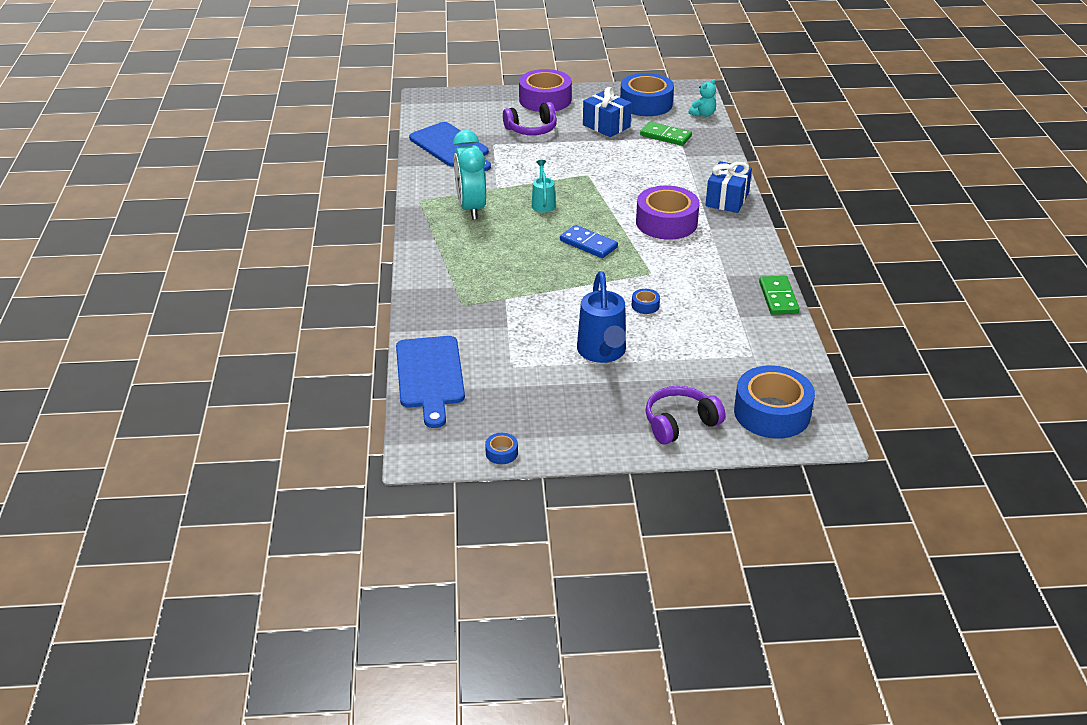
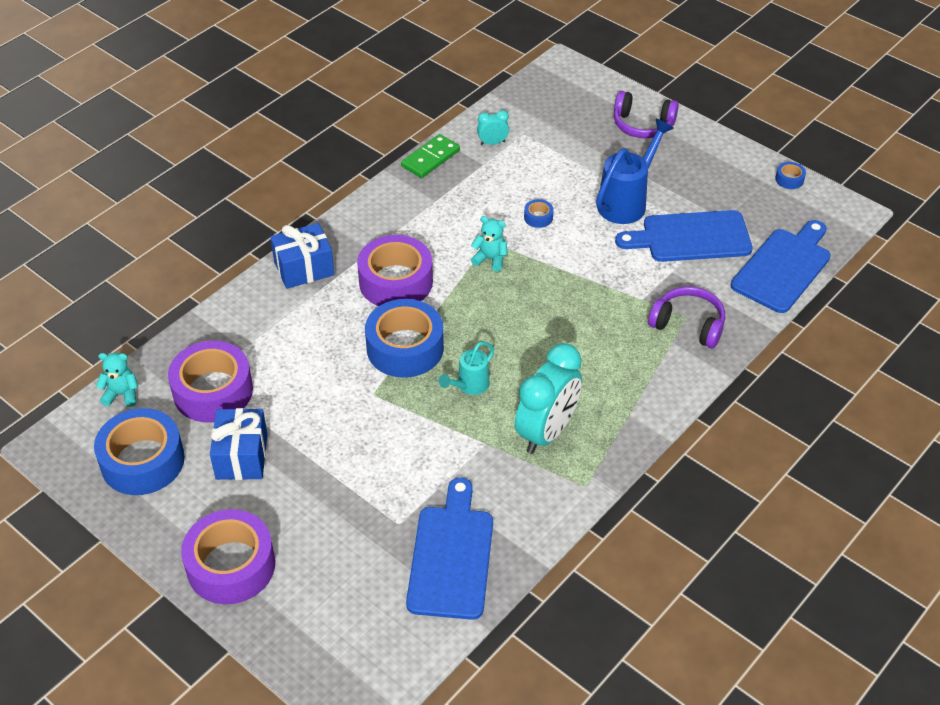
camera: 135 degrees left, 10 degrees up
(523, 356) = (691, 237): none -> blue cutting board
(532, 129) = (324, 517): purple headphones -> purple headphones (688, 325)
(588, 244) = (497, 306): blue domino -> none
(634, 264) = (490, 259): none -> turquoise teddy bear
(665, 136) = (213, 391): green domino -> purple tape
(760, 334) = (492, 143): none -> turquoise clock
(772, 413) = (573, 95): blue tape -> blue tape (405, 348)

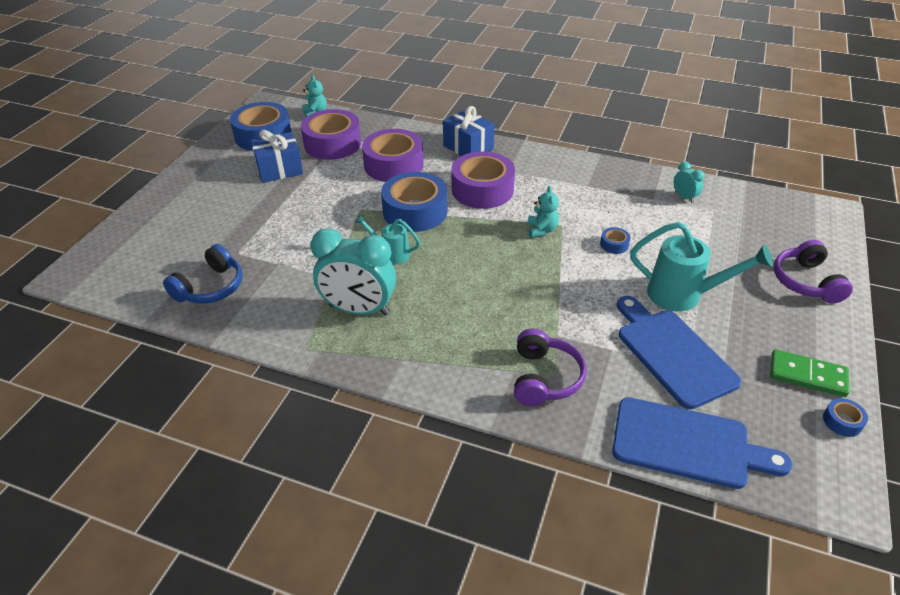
camera: 70 degrees right, 5 degrees down
(231, 566) = (184, 191): purple tape -> purple tape (393, 165)
(430, 158) = (634, 171): green domino -> green domino (807, 375)
(451, 556) = (210, 287): blue cutting board -> blue headphones
(627, 202) = (683, 295): blue watering can -> turquoise watering can

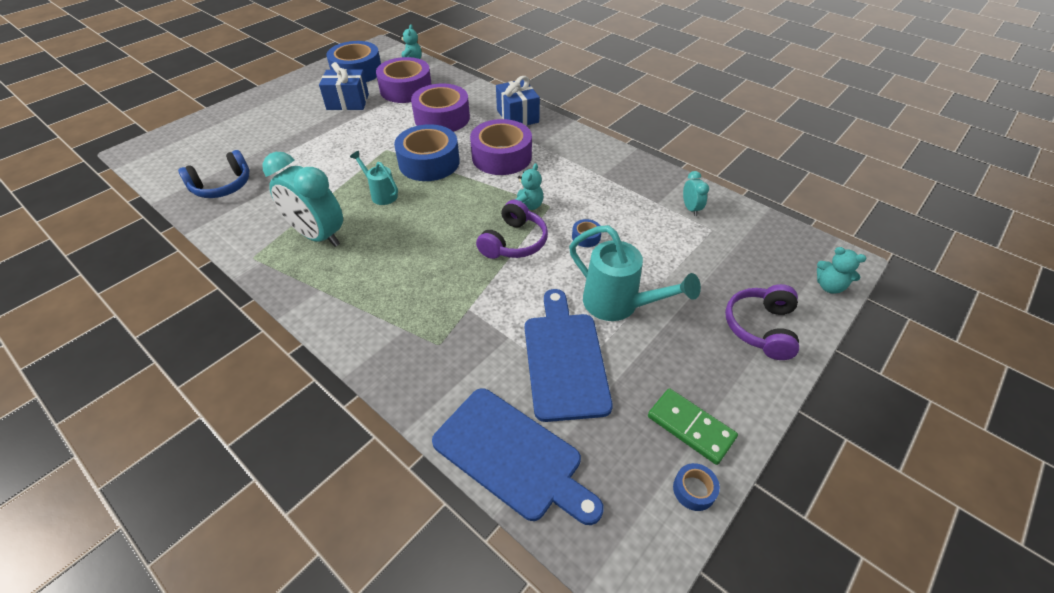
camera: 20 degrees right, 5 degrees up
(544, 378) = (426, 345): purple headphones -> purple headphones (514, 242)
(833, 234) = (829, 286): none -> turquoise teddy bear

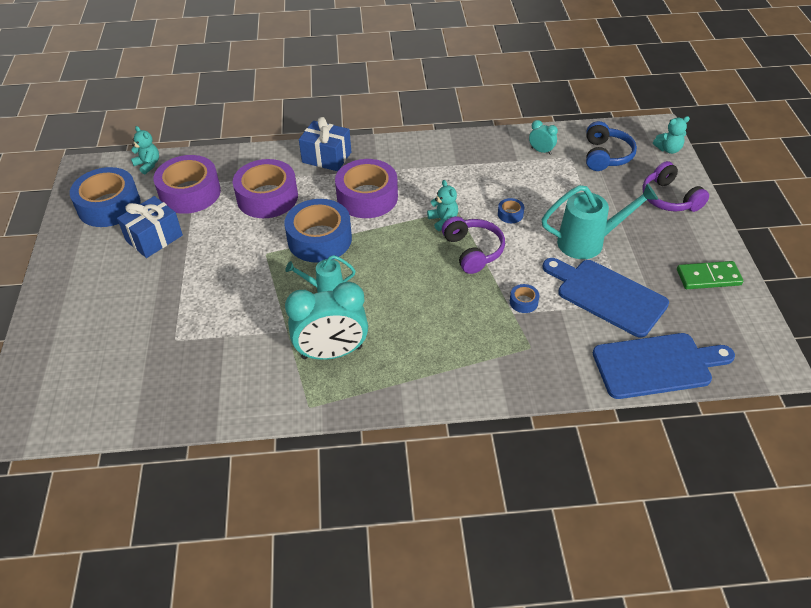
camera: 45 degrees left, 0 degrees up
(222, 186) = (174, 383): blue headphones -> blue headphones (606, 155)
(694, 490) = (748, 305): blue tape -> blue tape (523, 302)

